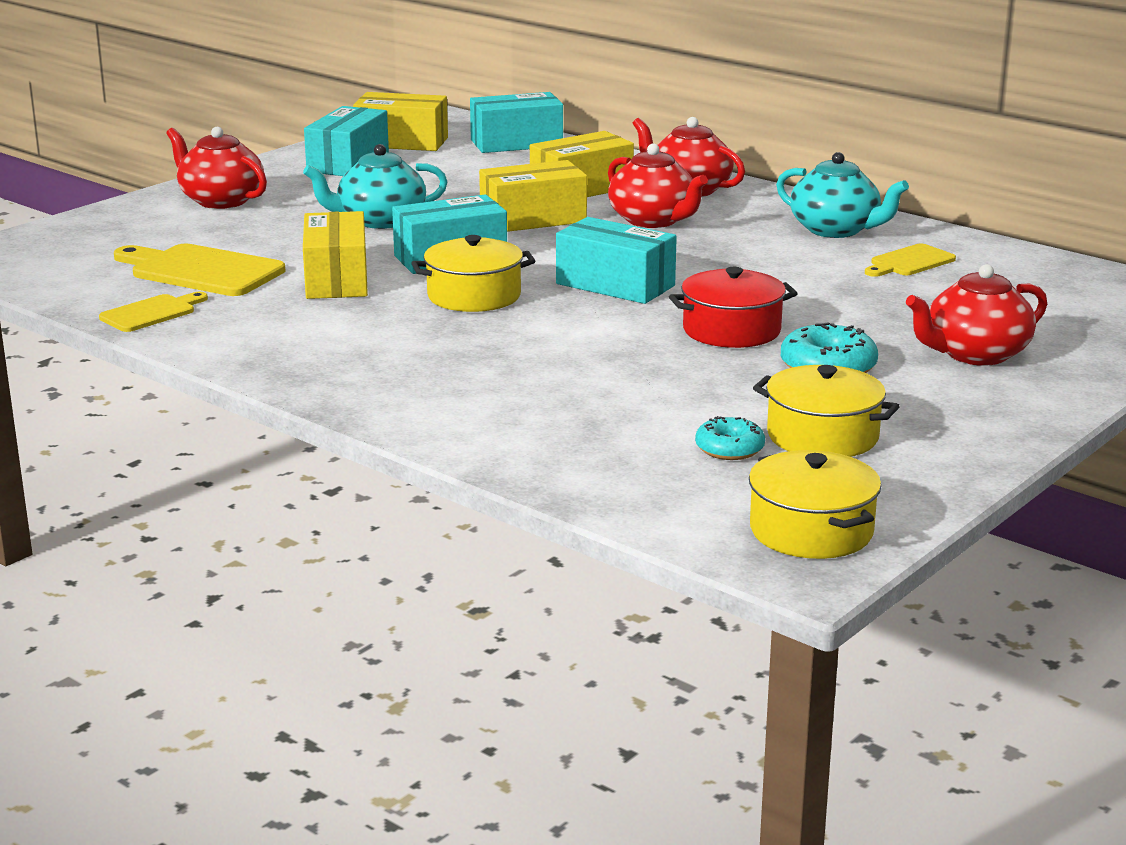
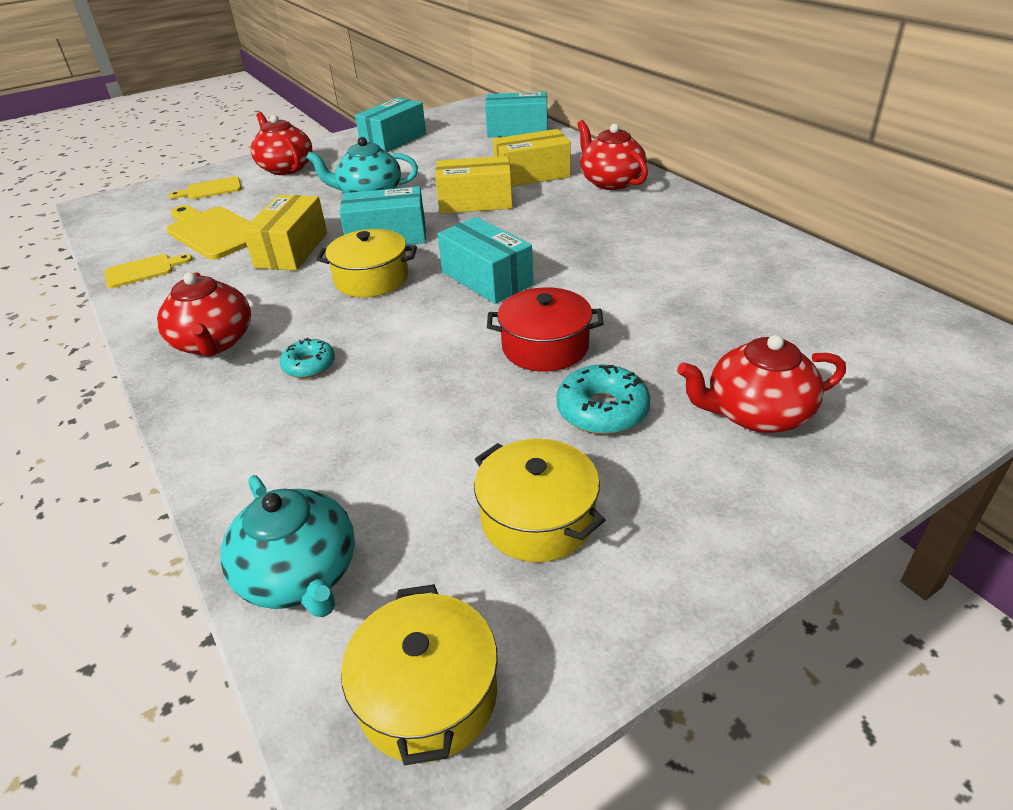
camera: 20 degrees right, 15 degrees up
(402, 142) = (442, 125): yellow box -> none
(653, 220) = (563, 211): red teapot -> red teapot (214, 342)
(729, 449) = (436, 521): turquoise donut -> turquoise donut (309, 365)
(836, 230) = (705, 234): turquoise teapot -> turquoise teapot (300, 575)
(909, 262) = (751, 279): yellow cutting board -> yellow cutting board (211, 189)

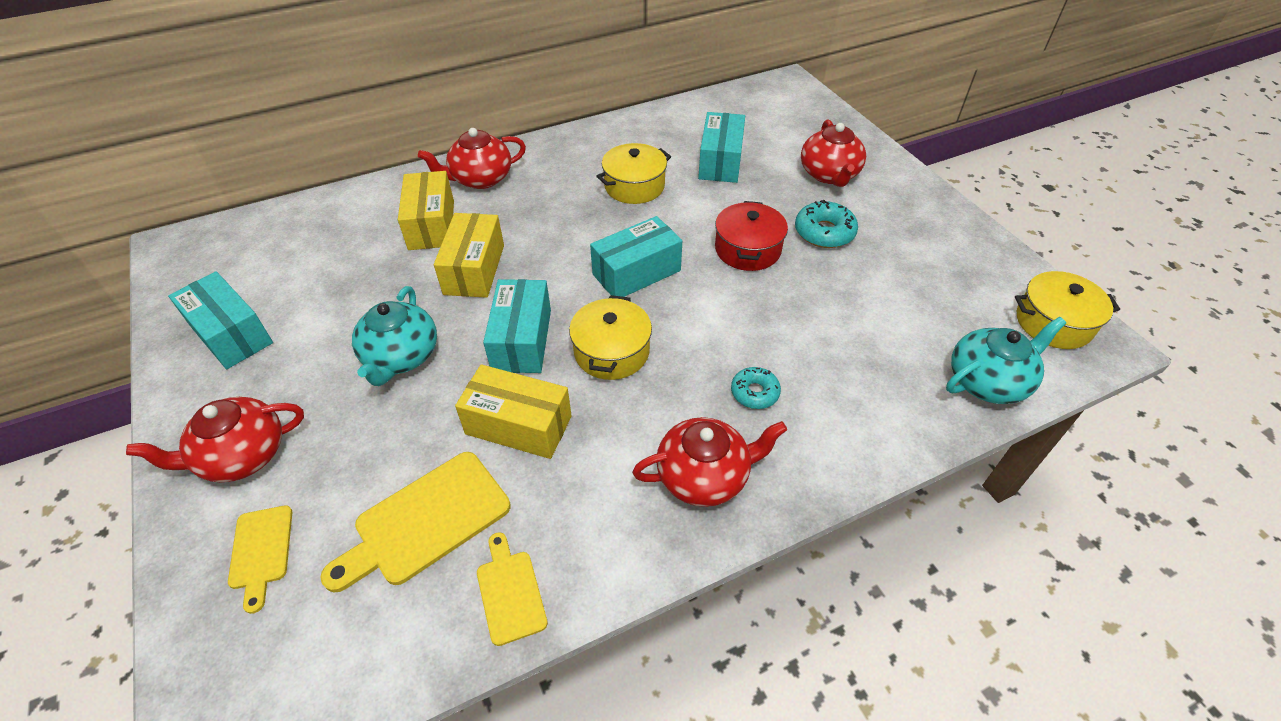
camera: 85 degrees left, 10 degrees up
(517, 130) = (294, 223): turquoise box -> turquoise box (720, 161)
(537, 518) = (924, 271): yellow pot -> yellow pot (634, 186)

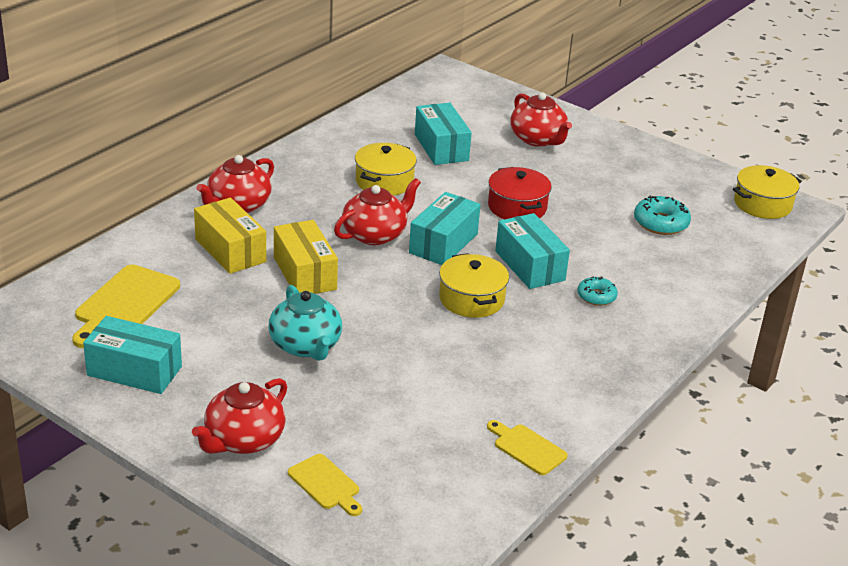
camera: 30 degrees left, 15 degrees down
(426, 521) = (431, 432): yellow cutting board -> yellow cutting board (124, 304)
(518, 425) = (444, 361): yellow box -> none
(522, 340) = (394, 310): turquoise box -> turquoise box (529, 266)
(704, 476) = (601, 352): red teapot -> red teapot (375, 234)
(824, 232) = (566, 182): turquoise donut -> turquoise donut (661, 223)
(988, 381) = (743, 249): turquoise teapot -> none

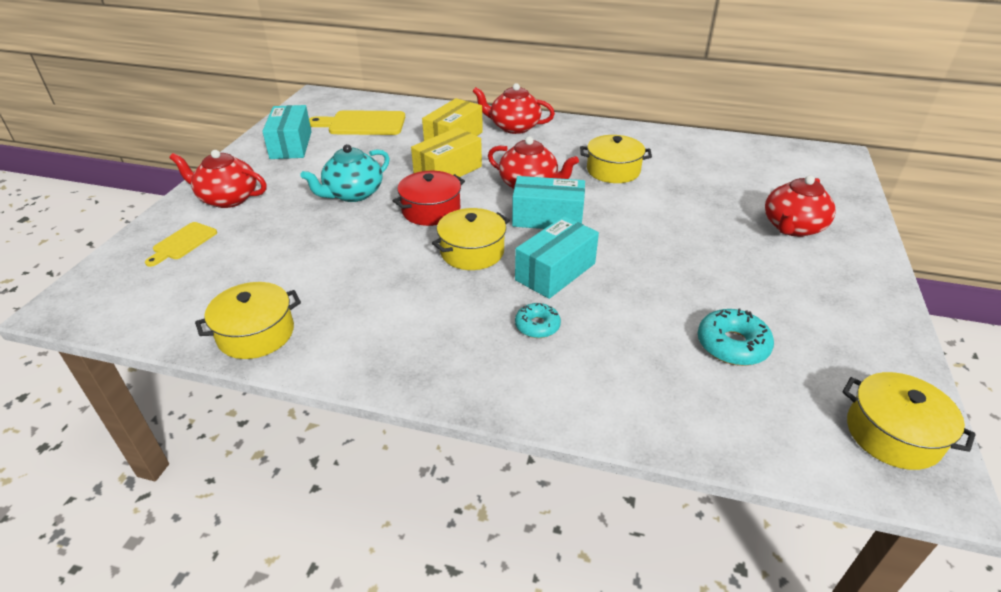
camera: 70 degrees right, 5 degrees up
(441, 147) = (702, 182): turquoise box -> none
(517, 207) = (651, 242): red pot -> red pot (431, 210)
(527, 448) = (256, 334): yellow cutting board -> yellow pot

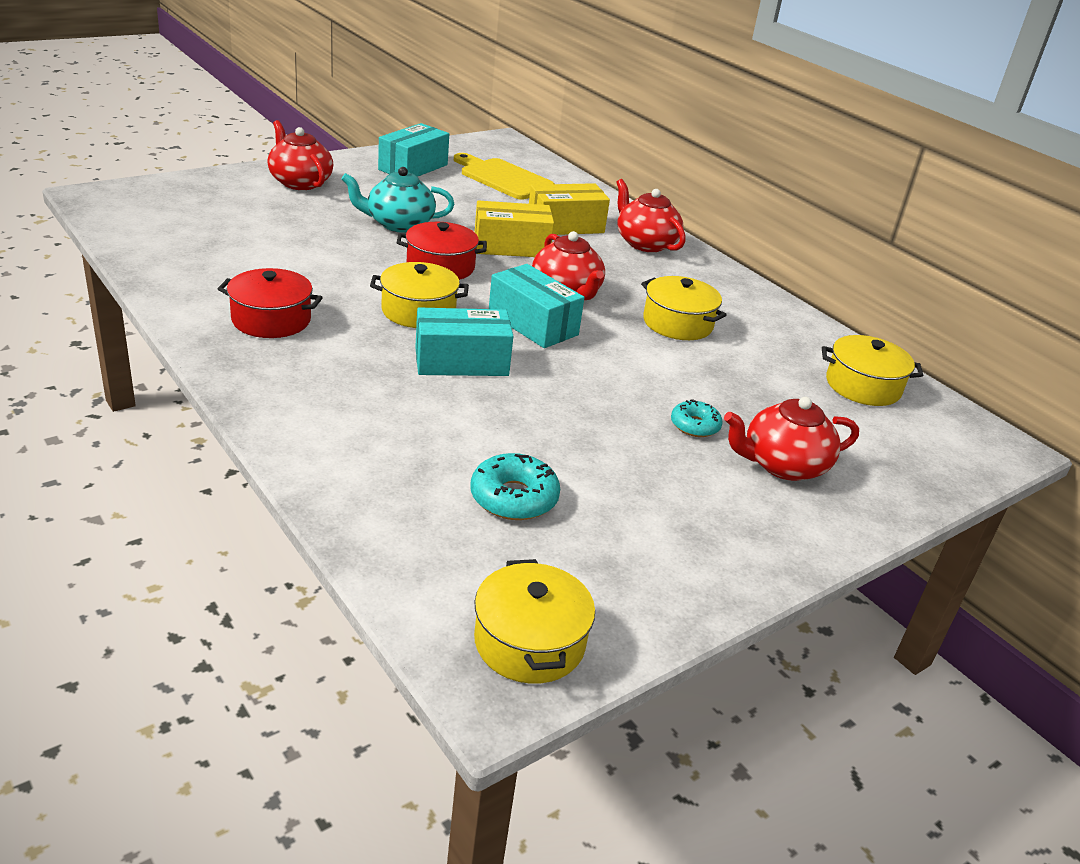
camera: 35 degrees right, 5 degrees down
(182, 243) = (221, 195): yellow cutting board -> none
(256, 334) = (173, 274): yellow pot -> yellow pot (863, 386)
(392, 322) = (271, 320): none -> red pot
(537, 326) = (373, 385): turquoise donut -> turquoise donut (695, 425)

